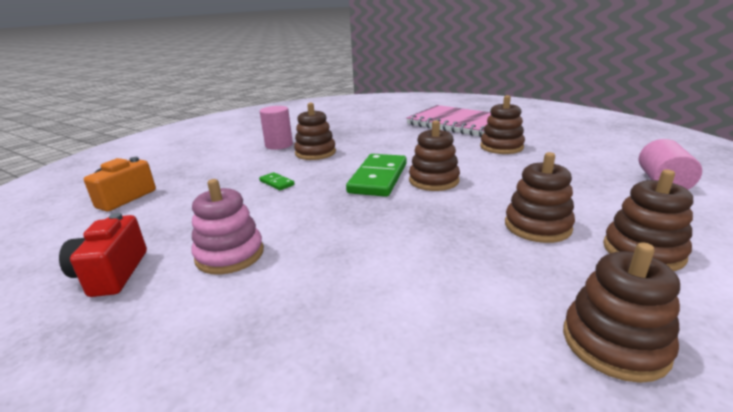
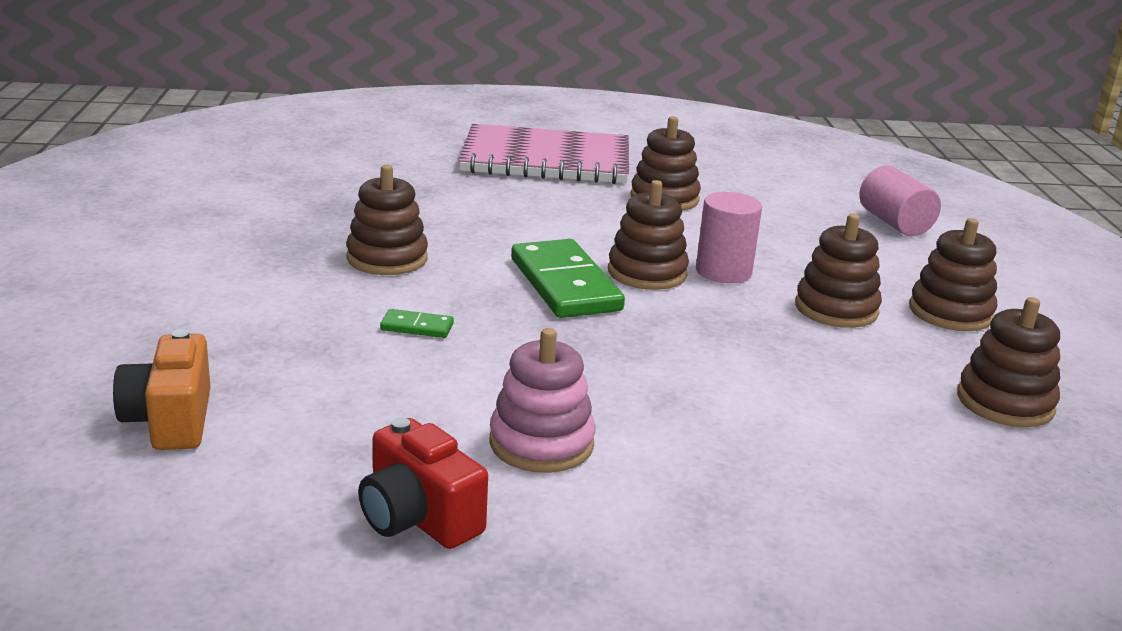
camera: 40 degrees left, 0 degrees up
(279, 145) = (284, 254): pink cylinder -> pink cylinder (723, 271)

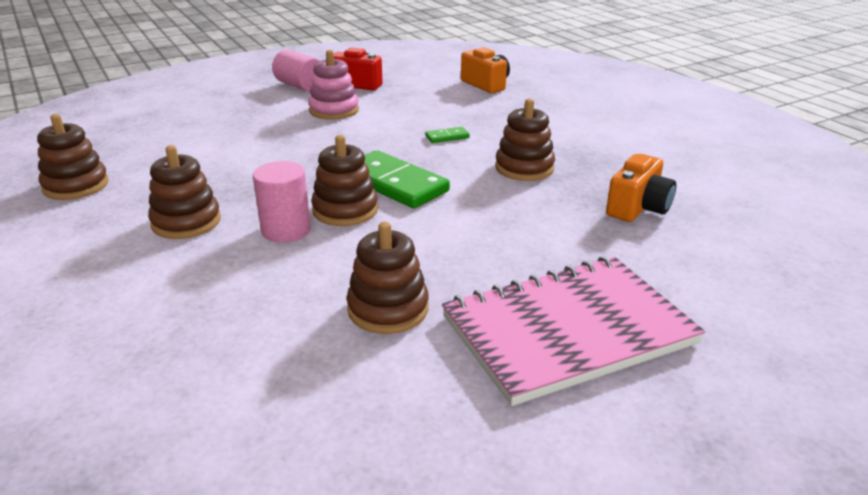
camera: 155 degrees right, 5 degrees up
(348, 196) = (638, 208): none -> orange camera
(894, 223) = (102, 368): pink cylinder -> pink cylinder (300, 86)
(950, 312) = (84, 247): brown stacking toy -> none

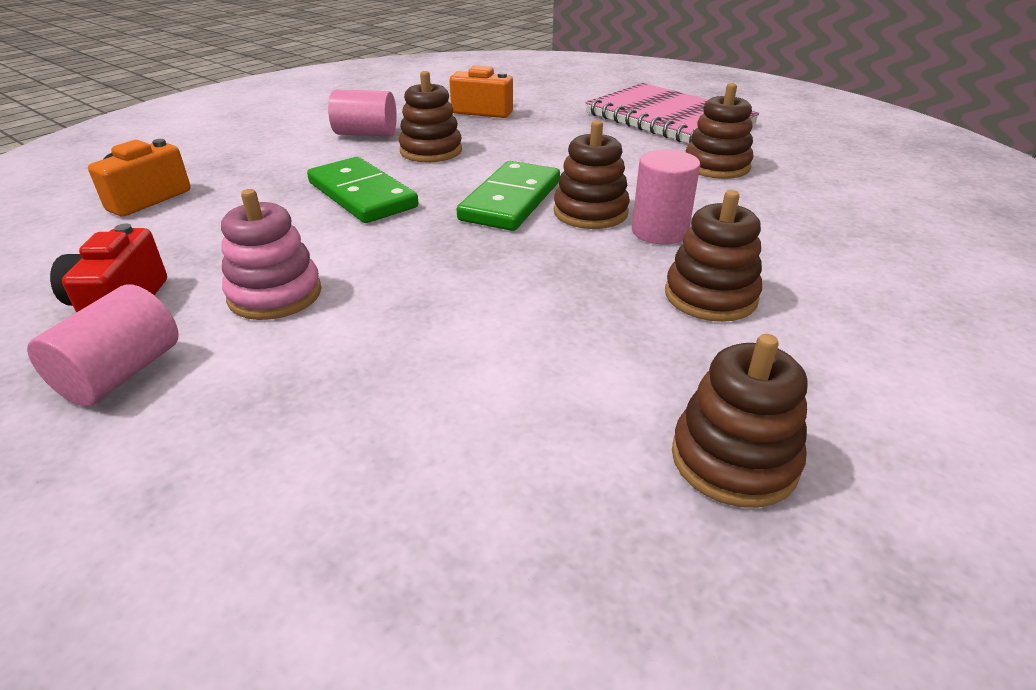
camera: 110 degrees left, 5 degrees up
(447, 137) = (362, 195): green domino -> green domino, size x2.27
(582, 147) = (366, 134): none -> pink cylinder

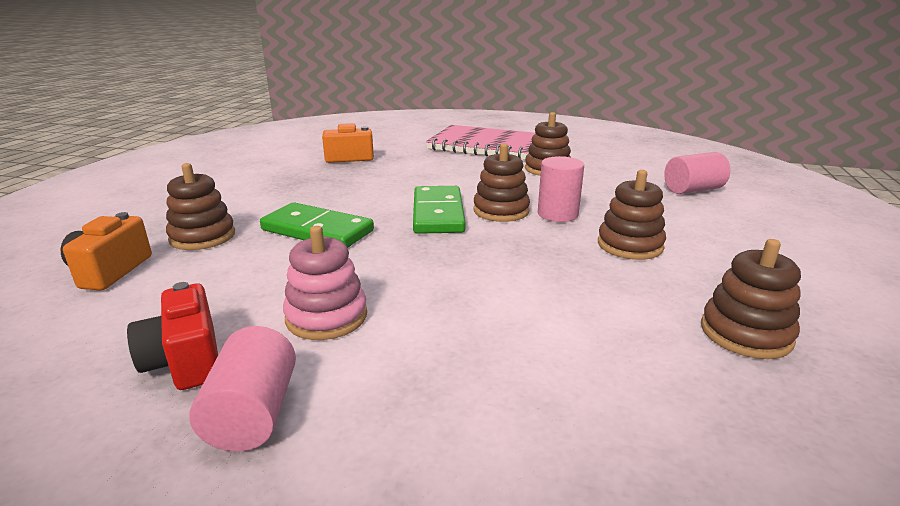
camera: 25 degrees left, 10 degrees down
(366, 134) = (270, 187): pink cylinder -> pink cylinder (693, 190)
(431, 151) = (339, 191): brown stacking toy -> brown stacking toy (202, 237)

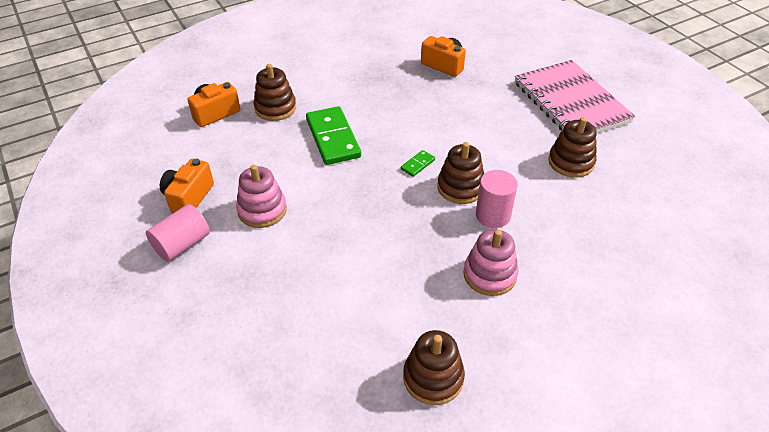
camera: 45 degrees right, 20 degrees up
(186, 361) = (188, 197): red camera -> orange camera
(438, 213) = (417, 164): green domino -> green domino, size x0.44
(630, 245) = (489, 274): brown stacking toy -> pink stacking toy
(693, 190) = (650, 260): pink cylinder -> none

